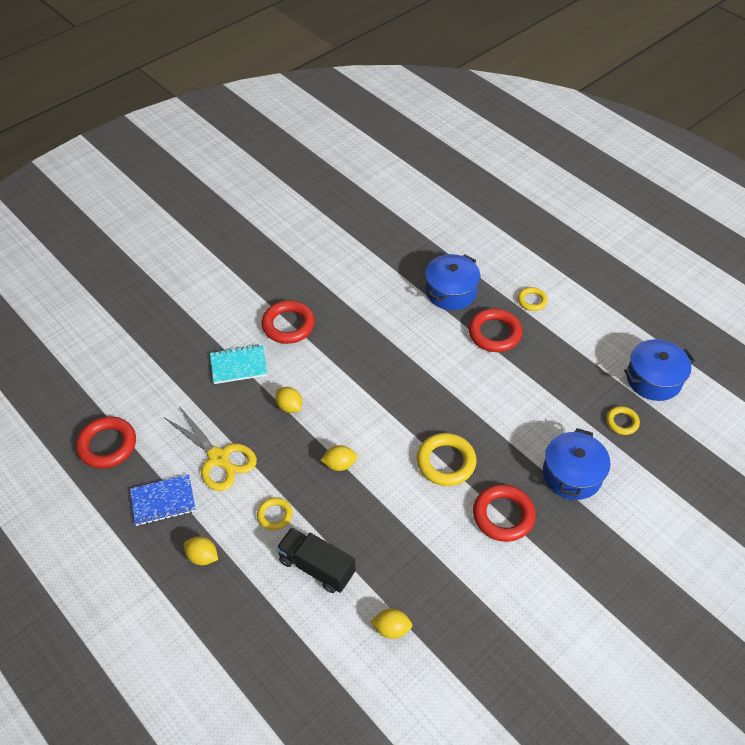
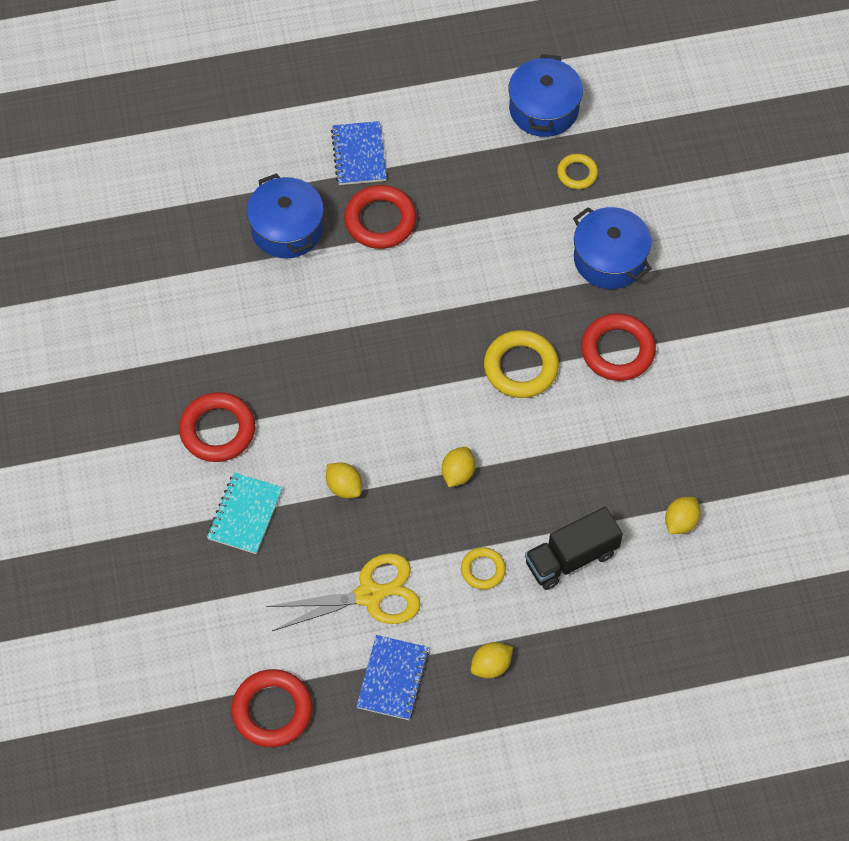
camera: 60 degrees left, 10 degrees up
(289, 406) = (344, 487): yellow lemon -> yellow lemon turned 60 degrees clockwise
(532, 301) = (359, 155): yellow ring -> blue notebook

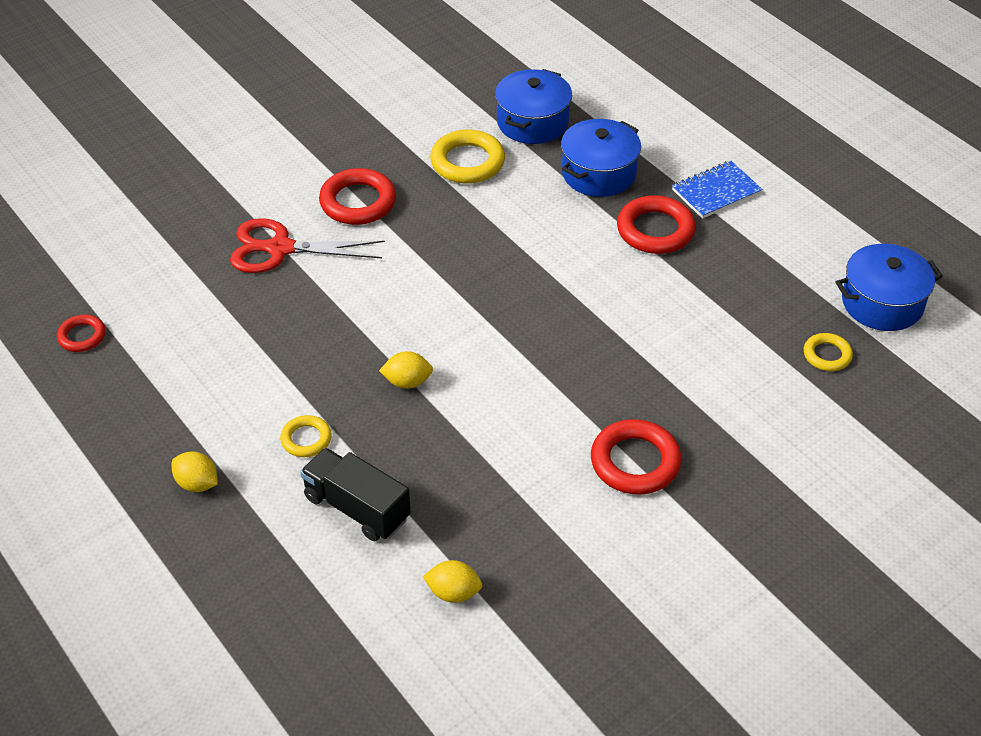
camera: 65 degrees right, 15 degrees down
(245, 514) = (280, 249): turquoise notebook -> red scissors
(272, 710) = (82, 336): red ring -> red ring, size x0.57
(344, 487) = (345, 304): yellow lemon -> none
(369, 595) = (236, 362): yellow scissors -> none
(393, 679) = (151, 411): blue notebook -> none
(521, 367) = (561, 389): yellow ring -> yellow ring (467, 162)
(609, 259) = (743, 417): blue pot -> blue pot (532, 122)

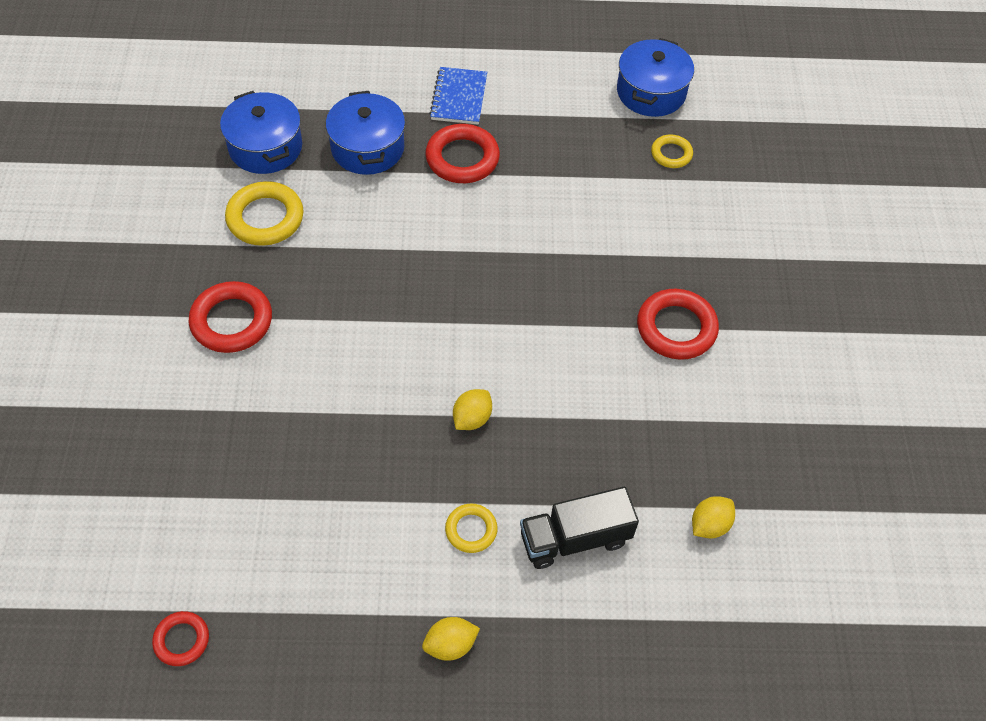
camera: 55 degrees left, 10 degrees up
(280, 249) = (229, 413): red scissors -> none

